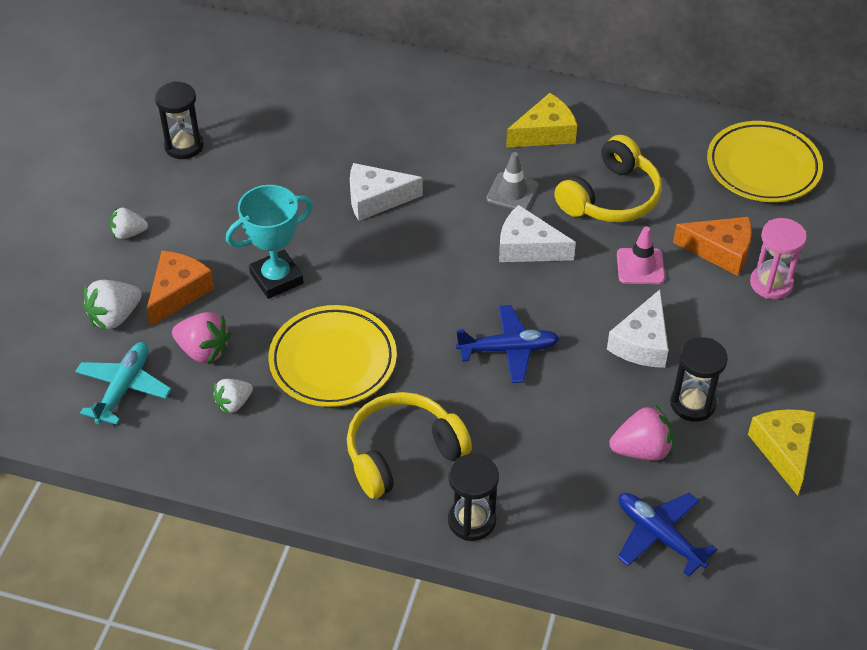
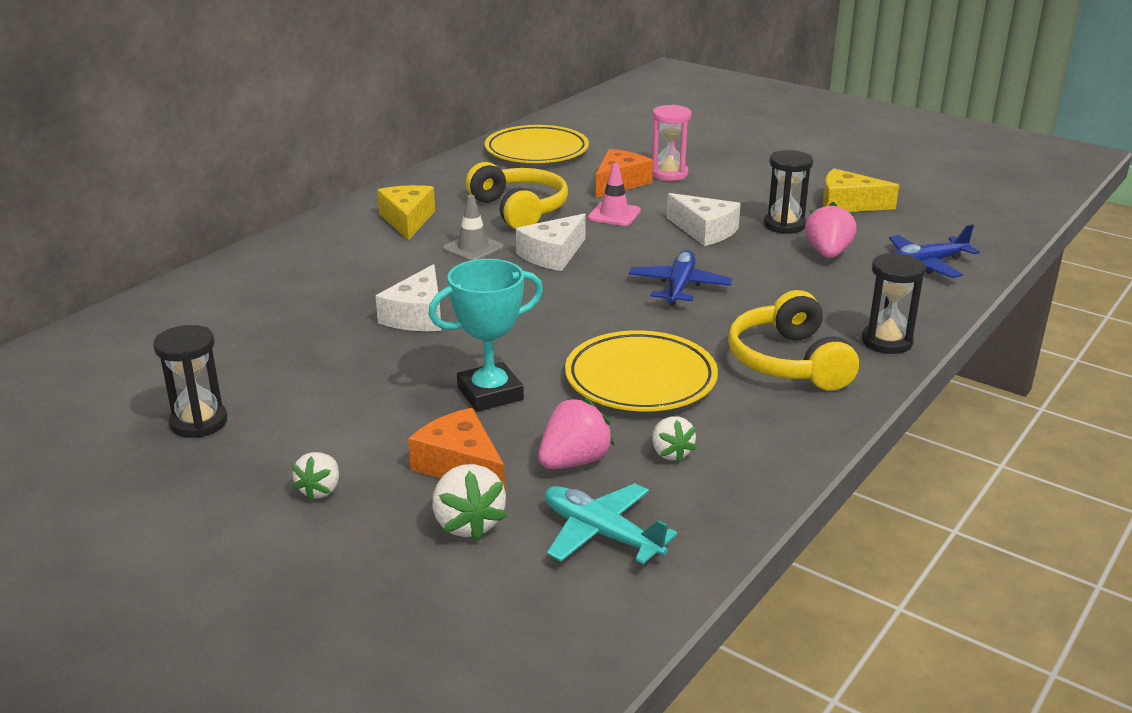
camera: 70 degrees left, 20 degrees down
(276, 278) = (490, 394): turquoise trophy -> turquoise trophy turned 75 degrees clockwise

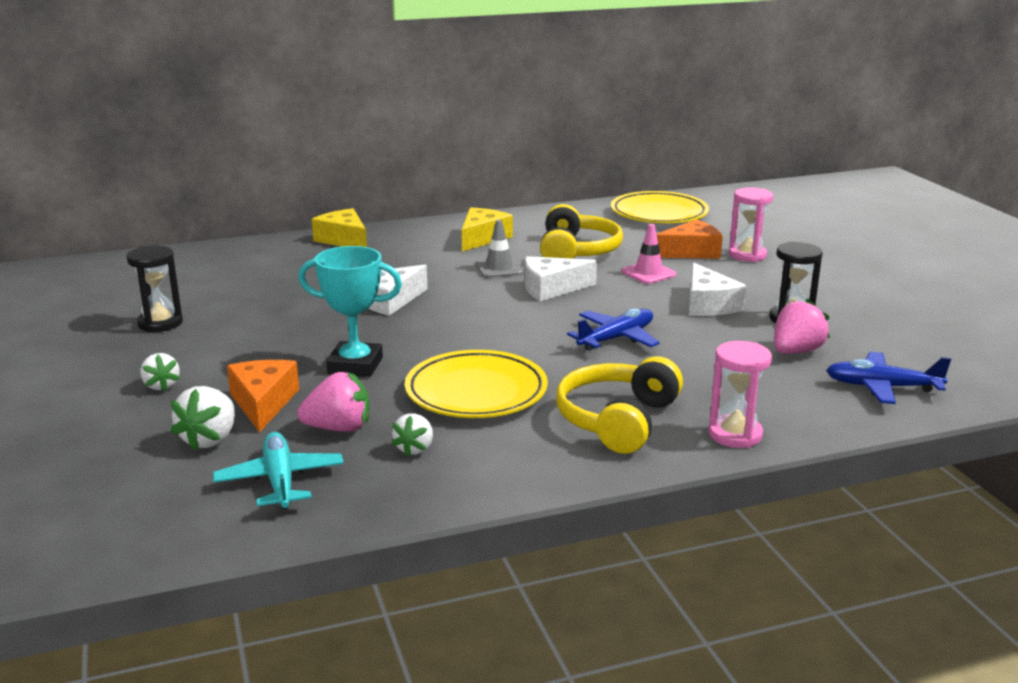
camera: 35 degrees right, 5 degrees down
(320, 490) = (161, 385): white strawberry -> white strawberry turned 75 degrees counterclockwise
(848, 204) = (885, 318): yellow cheese -> yellow cheese (344, 240)
(886, 342) = (735, 434): black hourglass -> pink hourglass

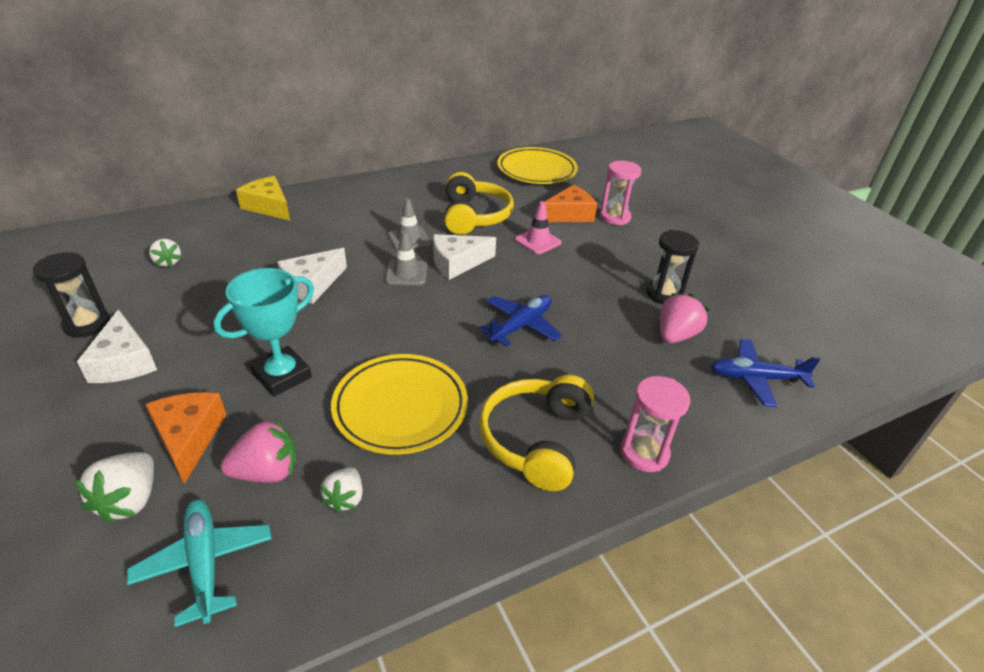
camera: 10 degrees left, 15 degrees up
(161, 385) = (82, 418): white strawberry -> white strawberry (168, 262)
(355, 365) = (282, 376): turquoise trophy -> turquoise trophy turned 45 degrees counterclockwise
(482, 238) = (392, 202): yellow cheese -> none
(493, 295) = (406, 273): none -> grey traffic cone
(708, 304) = (593, 278): white cheese -> white cheese (124, 361)

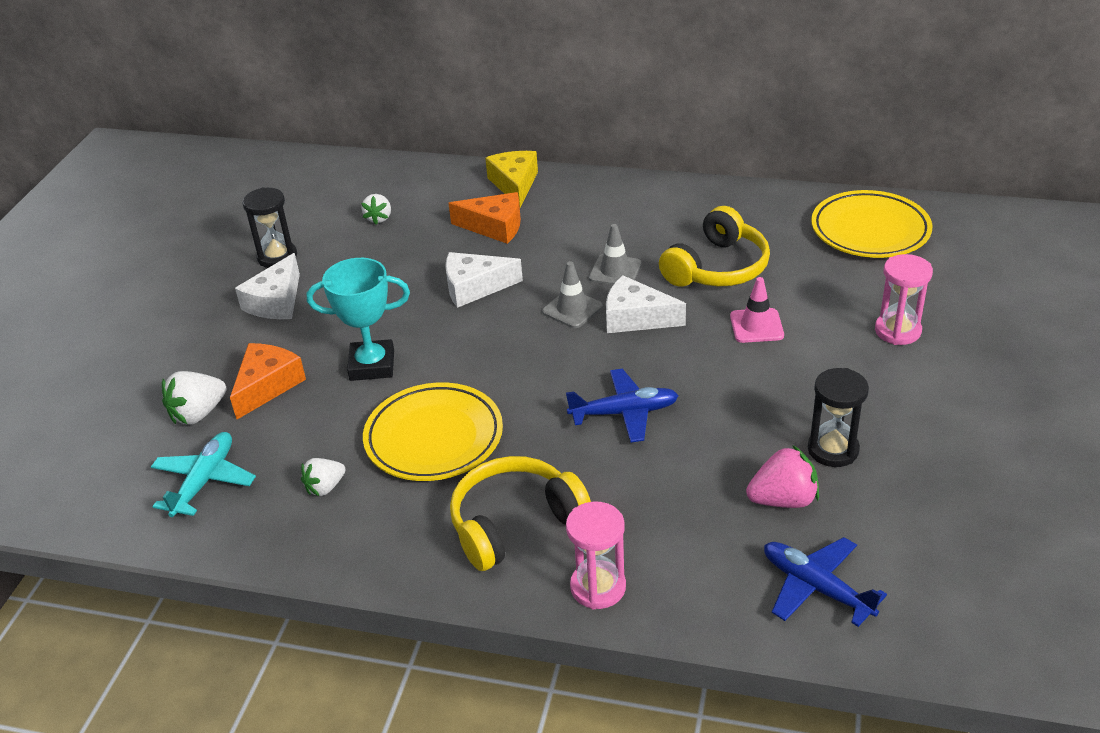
camera: 45 degrees right, 0 degrees up
(267, 472) = (293, 439): pink strawberry -> none
(569, 214) = (839, 306): orange cheese -> orange cheese (494, 227)

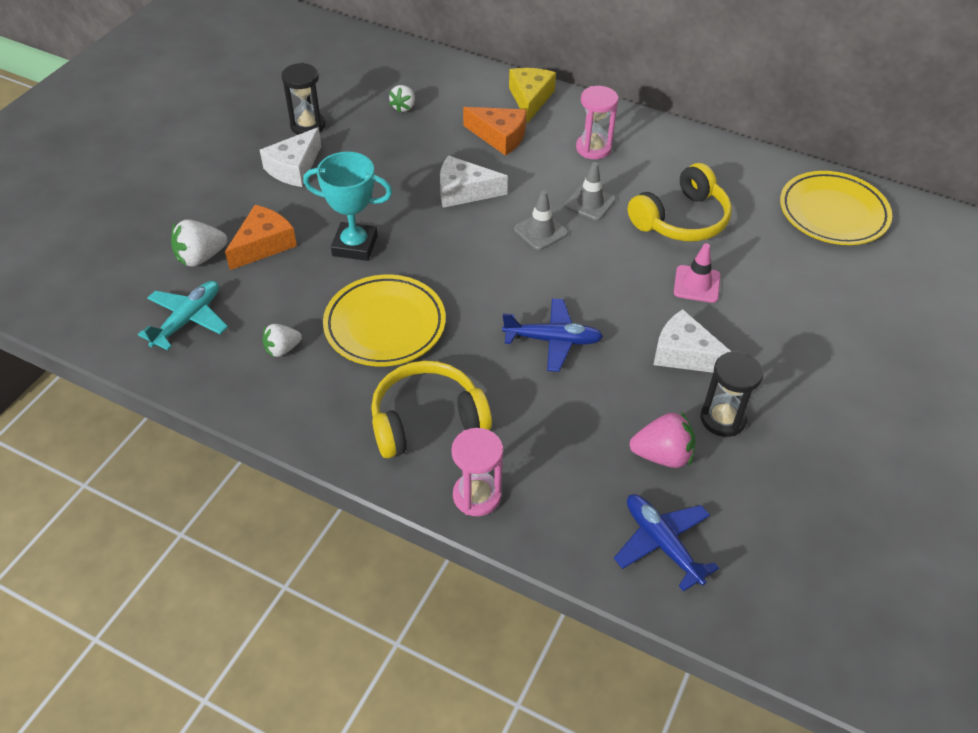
camera: 10 degrees right, 10 degrees up
(635, 318) = (593, 252): white cheese -> white cheese (685, 354)
(897, 331) = (822, 318): pink hourglass -> pink hourglass (593, 148)

